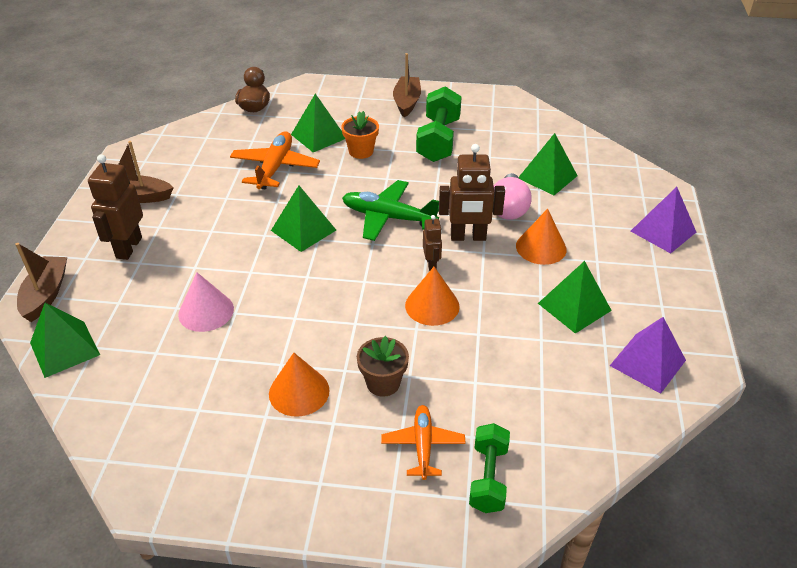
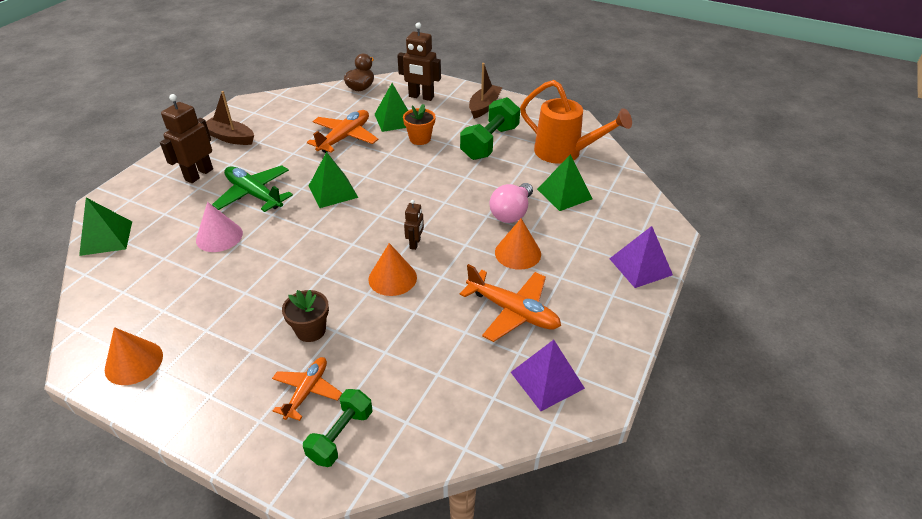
camera: 20 degrees right, 0 degrees up
(46, 294) = (121, 195): brown boat -> none
(299, 392) = (243, 318): orange cone -> orange cone (134, 362)
(388, 217) = (406, 197): green plane -> green plane (254, 194)
(468, 237) = (460, 229): brown robot -> brown robot (421, 97)
(521, 135) = (565, 153): none -> orange watering can
(574, 307) = (513, 312): green pyramid -> orange plane

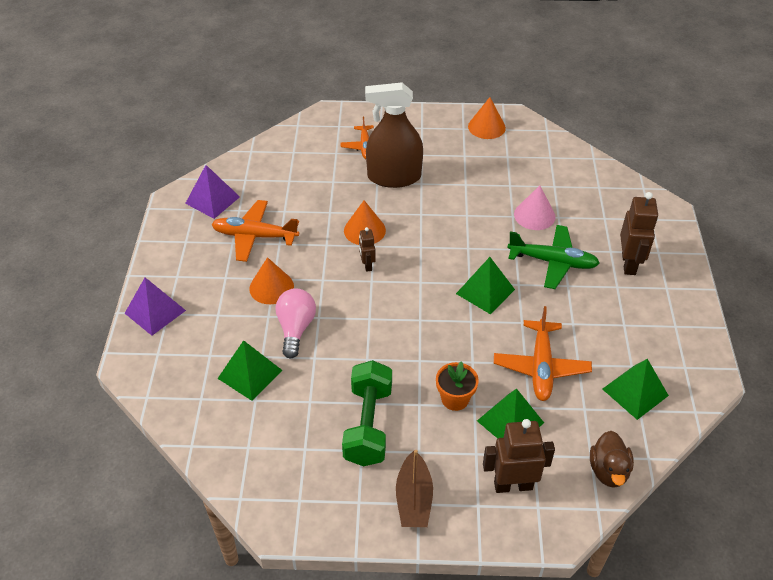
camera: 155 degrees right, 5 degrees up
(106, 238) = (618, 184): green pyramid -> green pyramid (635, 392)
(230, 137) = (660, 319): brown boat -> none
(311, 330) = (394, 177): brown flower pot -> brown spray bottle
(341, 436) = (327, 134): green dumbbell -> none
(565, 153) = (269, 442): orange watering can -> none

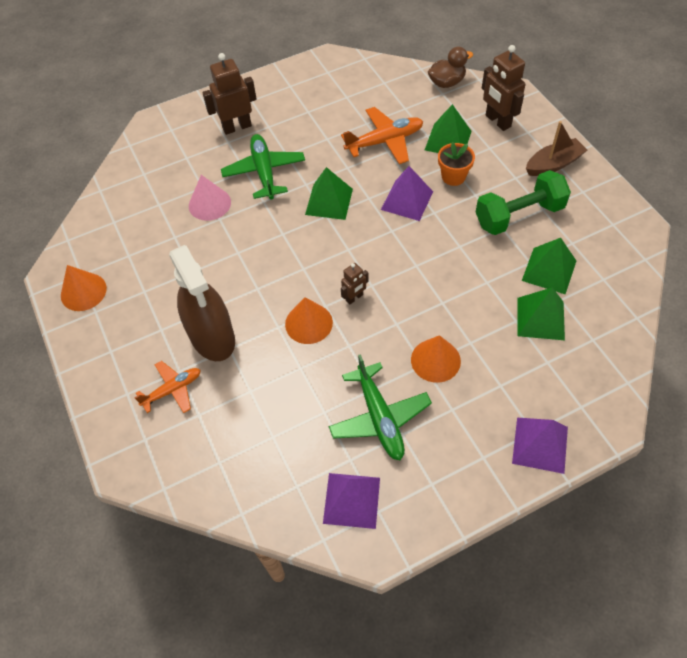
camera: 115 degrees left, 10 degrees up
(254, 236) = (379, 418): orange plane -> green plane
(296, 328) = (468, 312): pink light bulb -> none
(448, 347) = (407, 200): none -> purple pyramid
(635, 392) = (370, 89): green pyramid -> green pyramid (549, 270)

